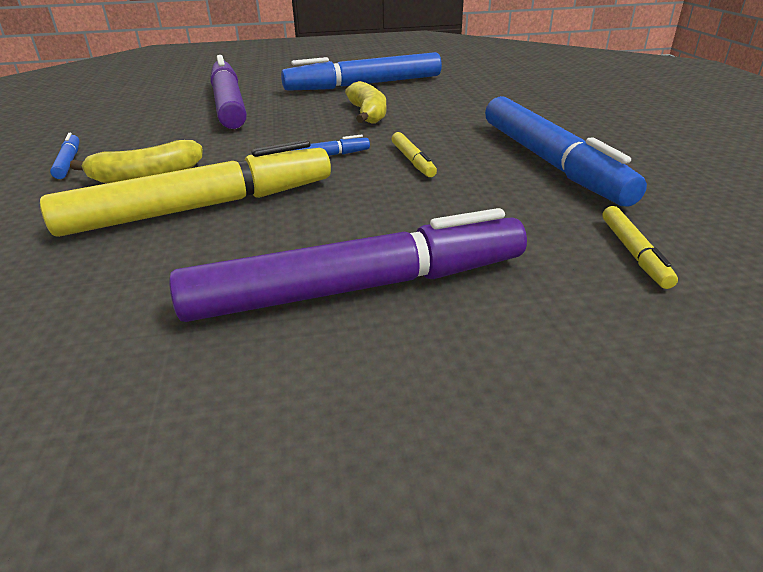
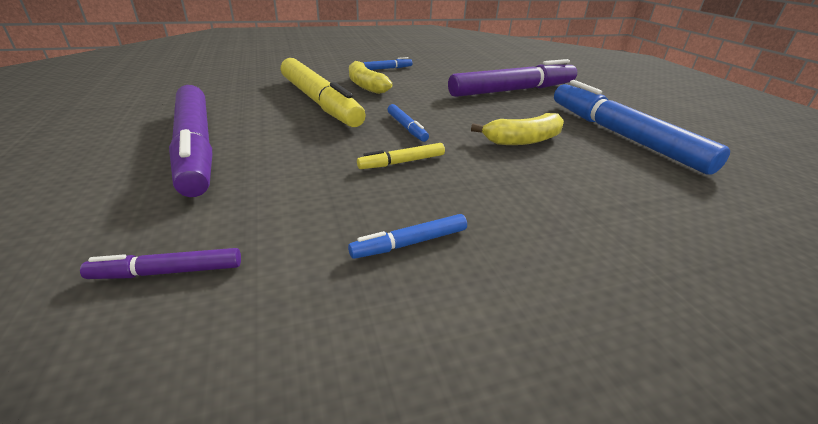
camera: 80 degrees right, 0 degrees up
(549, 162) = (410, 243): blue marker -> blue marker, size x0.42
(633, 253) = (168, 271): yellow marker -> purple marker

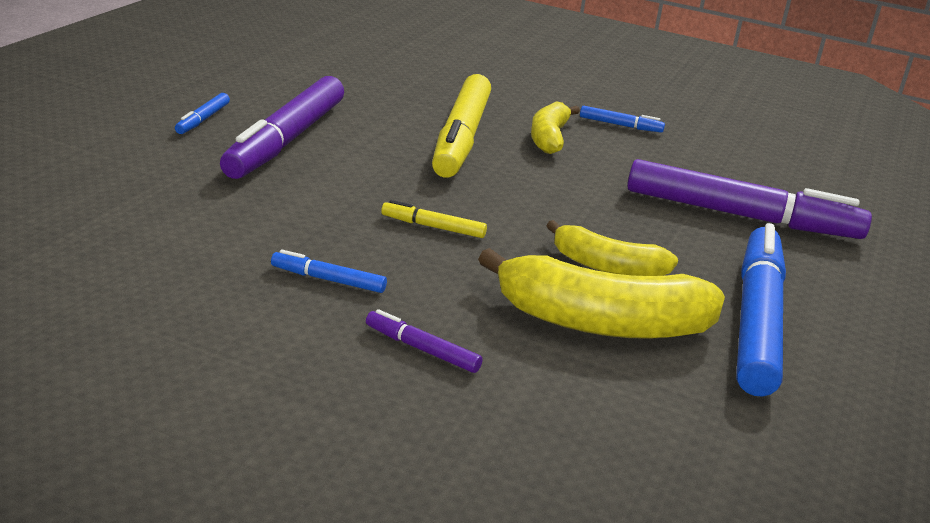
camera: 40 degrees right, 5 degrees down
(168, 271) = (164, 217): purple marker -> purple marker (422, 349)
(406, 127) = (502, 200): blue marker -> blue marker (203, 119)
(587, 174) = (601, 323): none -> yellow banana

